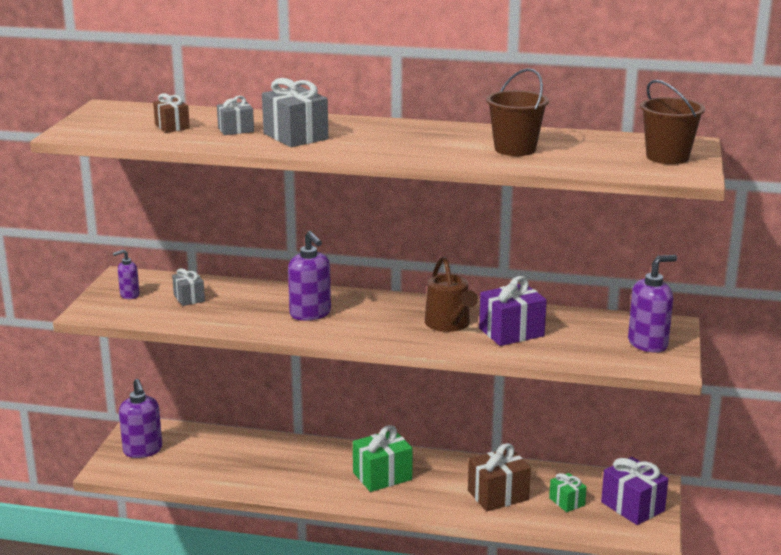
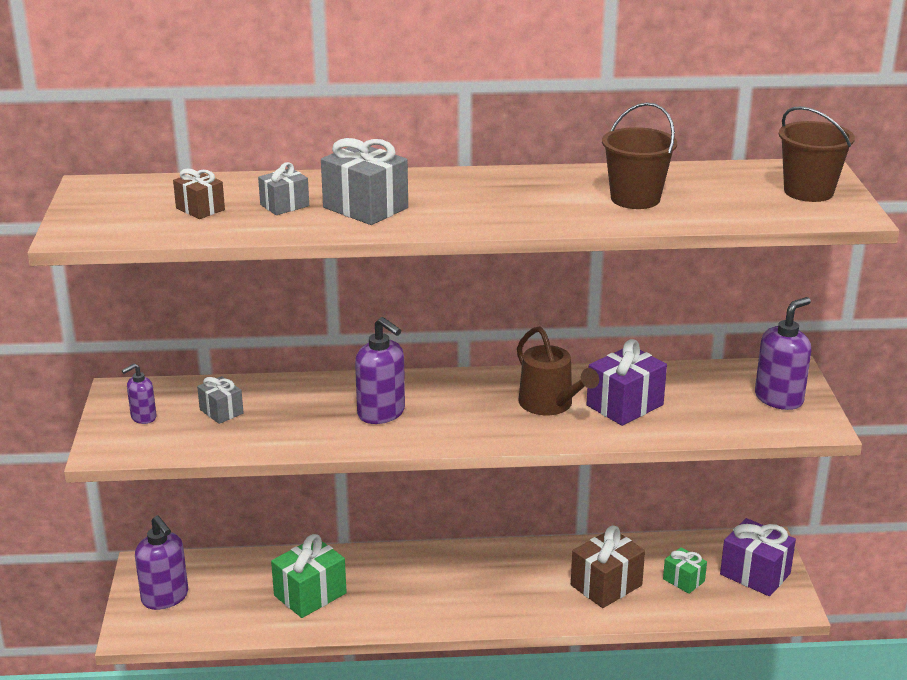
camera: 15 degrees left, 5 degrees up
(382, 476) = (466, 583): green gift -> green gift (310, 594)

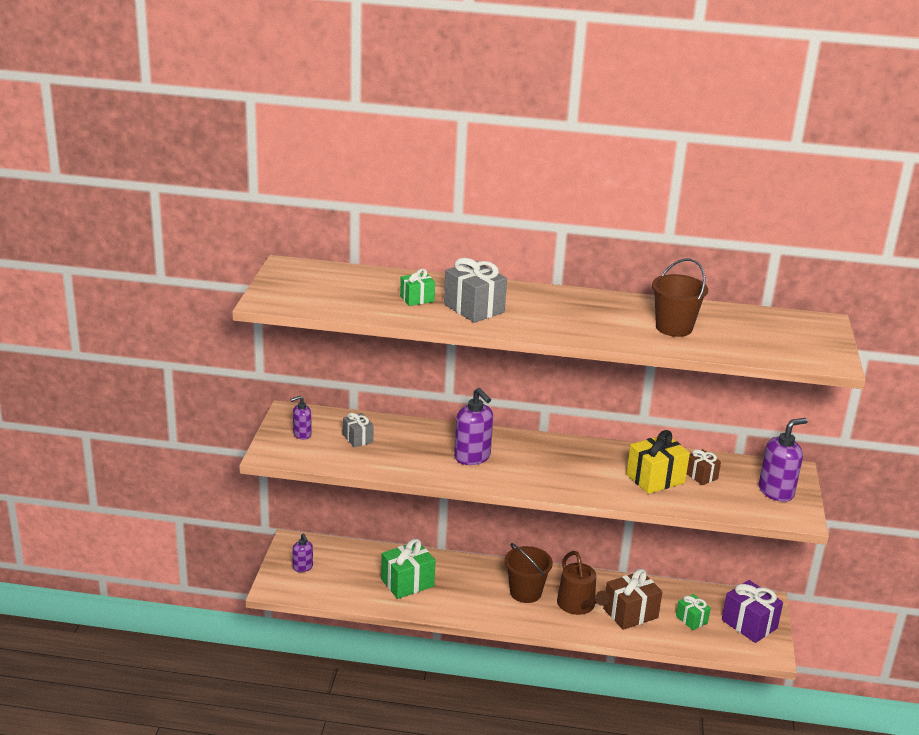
camera: 10 degrees right, 0 degrees up
(165, 597) = (303, 567): purple soap dispenser -> purple soap dispenser, size x0.57
(200, 209) = (357, 294): brown gift -> brown gift (700, 475)
(284, 205) = (417, 299): grey gift -> green gift
(550, 404) = (599, 469): brown watering can -> brown watering can (578, 605)
(624, 405) = (655, 479): purple gift -> yellow gift
(808, 192) = (808, 340): brown bucket -> brown bucket (525, 592)

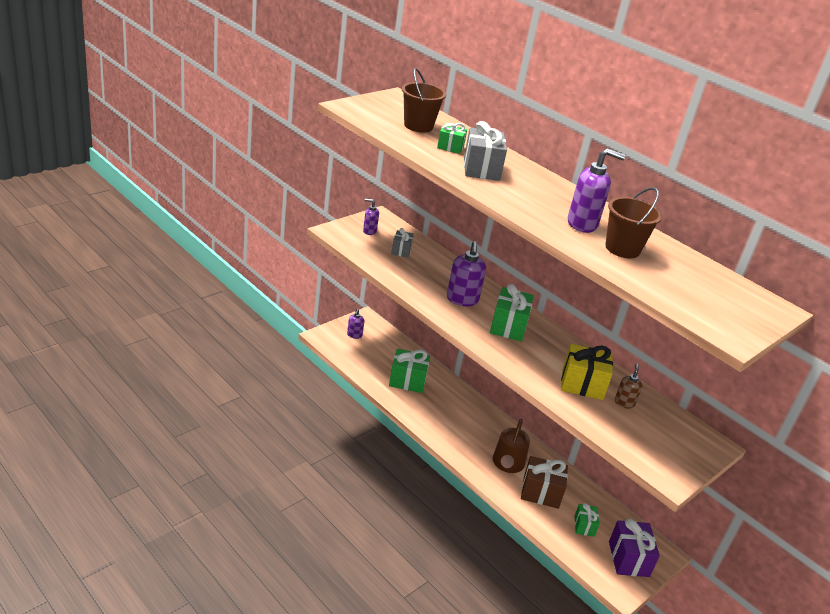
camera: 35 degrees right, 5 degrees up
(525, 592) = (480, 433): brown bucket -> brown bucket (418, 126)
(539, 460) = (508, 326): none -> green gift
(700, 475) = (624, 403): brown gift -> brown soap dispenser
(776, 492) = (676, 449): purple soap dispenser -> purple soap dispenser (582, 224)

